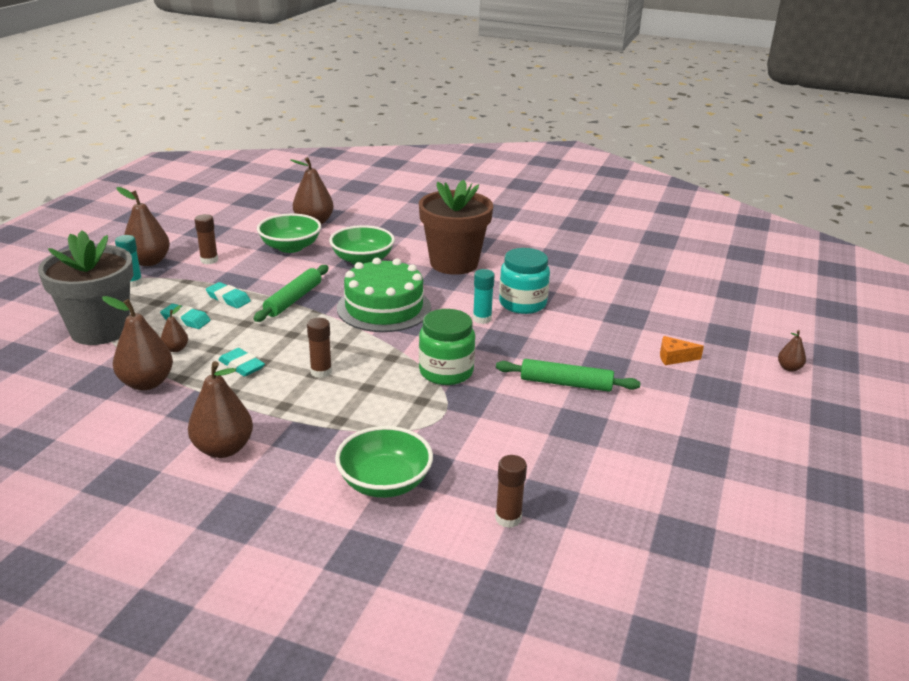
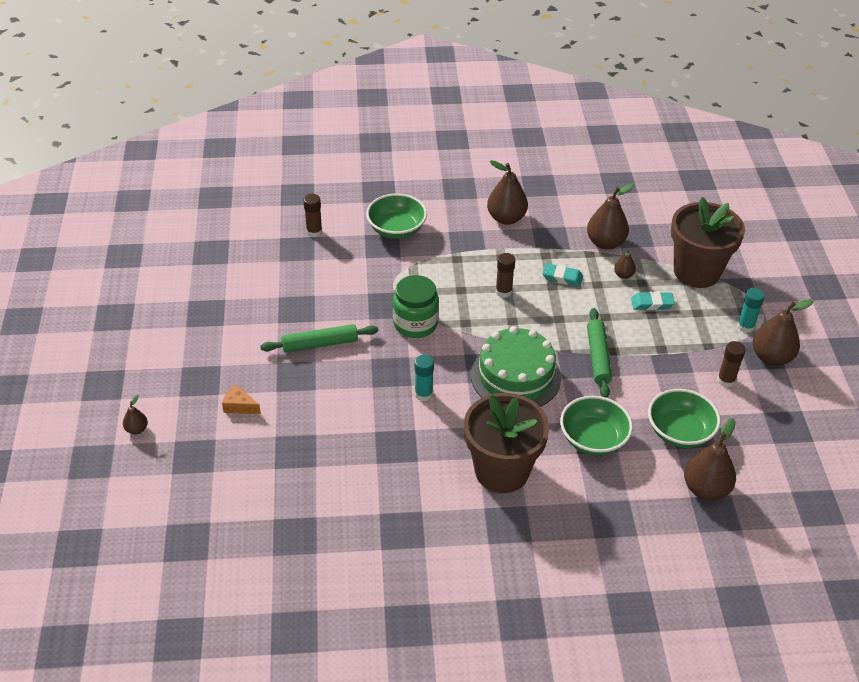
camera: 155 degrees right, 15 degrees up
(100, 330) = (696, 272): grey flower pot -> brown flower pot
(228, 298) = (650, 338): turquoise eraser -> none
(522, 303) = (399, 430): turquoise jar -> none
(674, 357) = (239, 406): orange cheese -> orange cheese turned 135 degrees counterclockwise

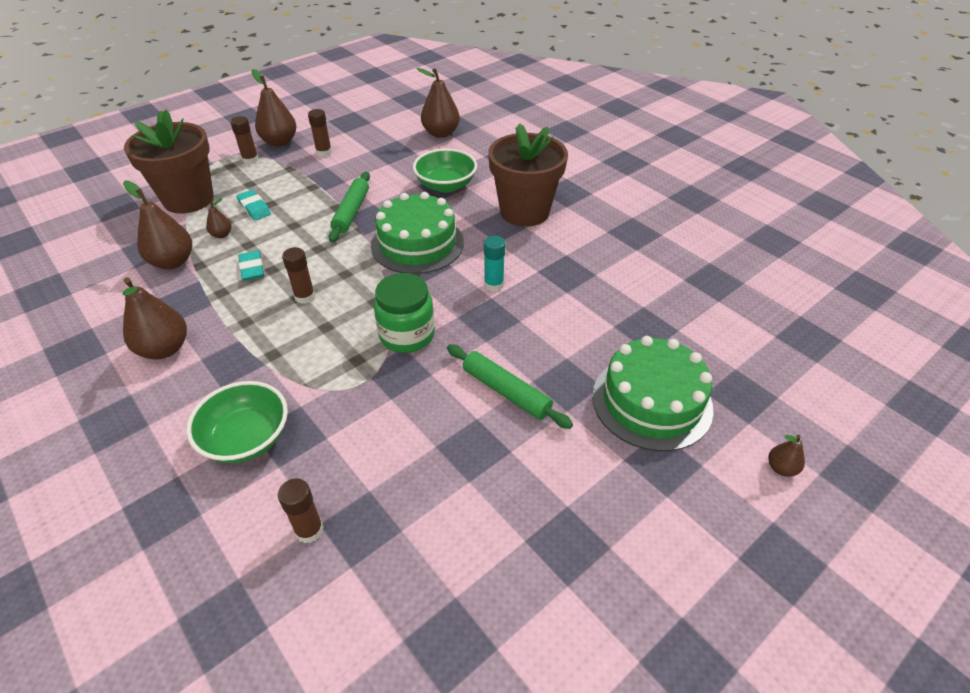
camera: 125 degrees left, 0 degrees up
(239, 406) = (651, 401): orange cheese -> green cake
(598, 357) = (351, 212): green rolling pin -> green rolling pin turned 45 degrees counterclockwise
(679, 432) = (398, 155): green bowl -> none
(745, 326) = (250, 160): turquoise glue stick -> brown glue stick

